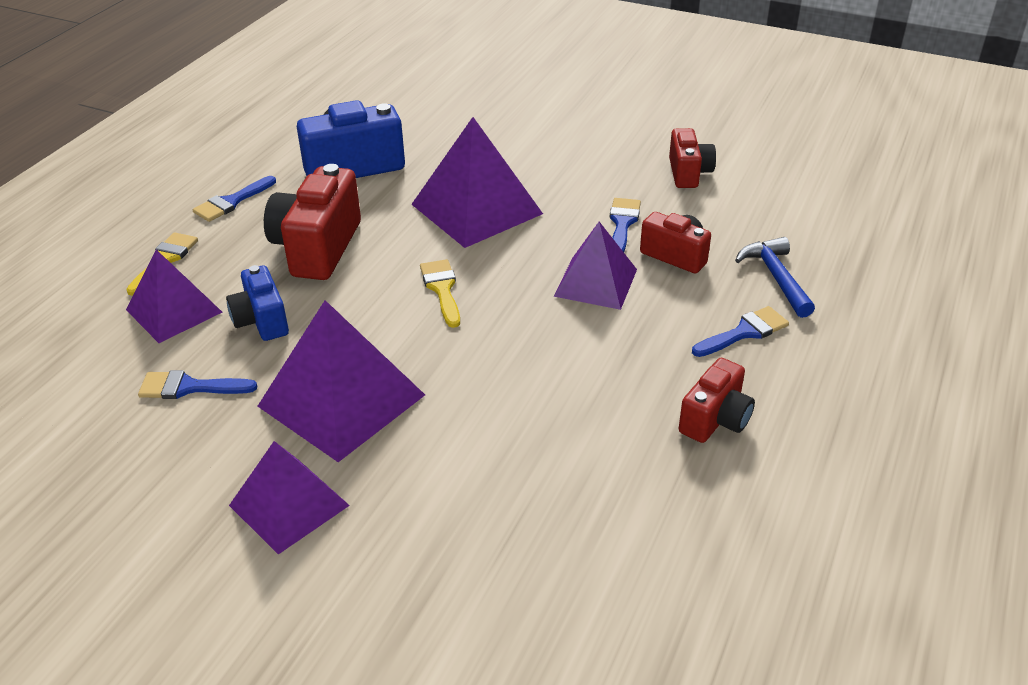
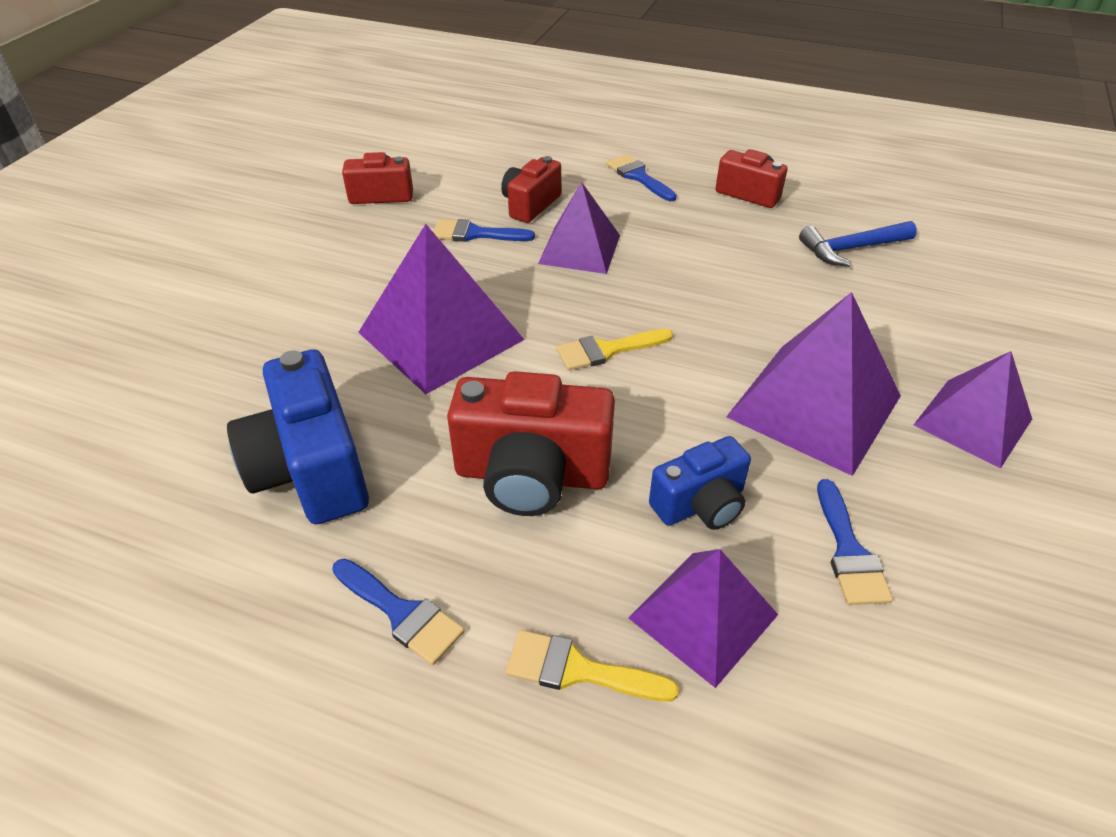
camera: 95 degrees left, 5 degrees up
(776, 277) = (560, 159): blue hammer -> blue hammer (851, 249)

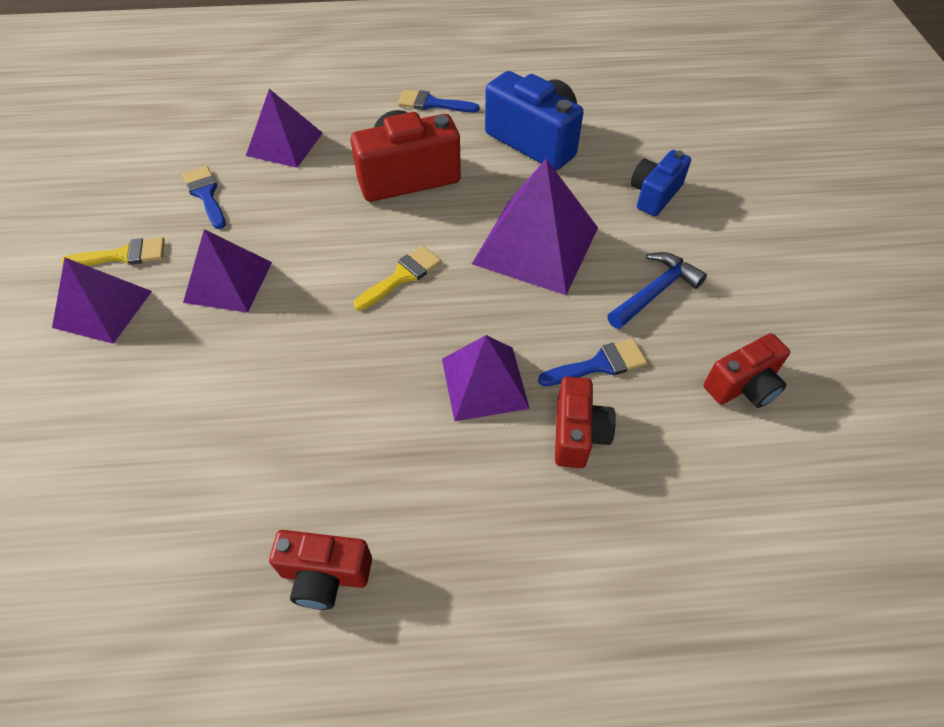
camera: 155 degrees right, 10 degrees up
(578, 670) = (338, 110): yellow brush -> yellow brush (123, 255)
(638, 177) = (483, 552): blue brush -> none
(700, 504) = (298, 192): blue camera -> blue camera (654, 195)
(814, 406) = (228, 281): purple pyramid -> purple pyramid, size x0.65
(851, 249) = (187, 501): blue hammer -> blue hammer (655, 292)

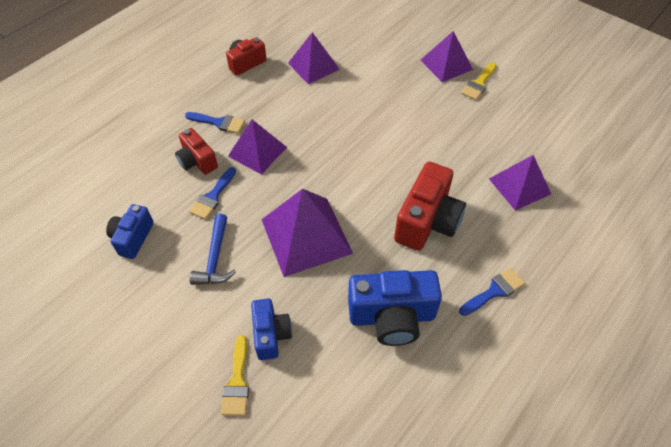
camera: 135 degrees right, 0 degrees up
(206, 195) = (500, 130): blue brush -> blue brush (219, 122)
(228, 281) = (419, 107): purple pyramid -> purple pyramid (313, 66)
(402, 276) = (351, 166): yellow brush -> yellow brush (237, 381)
(743, 386) = (133, 238): red camera -> blue camera

